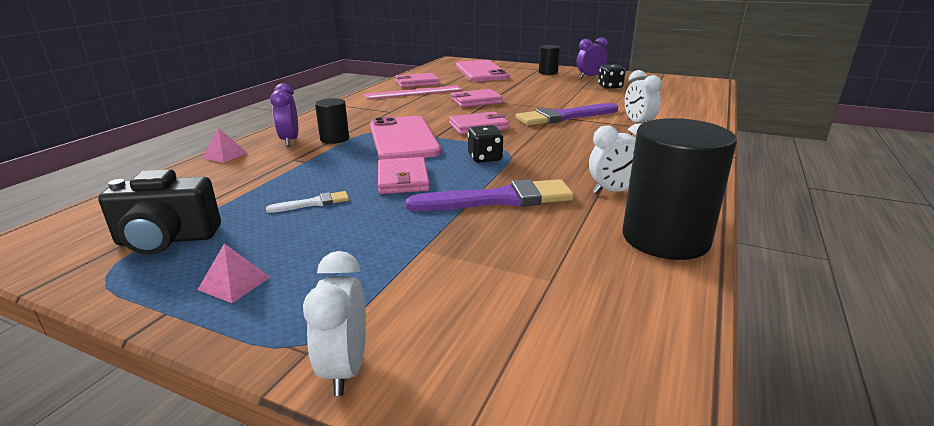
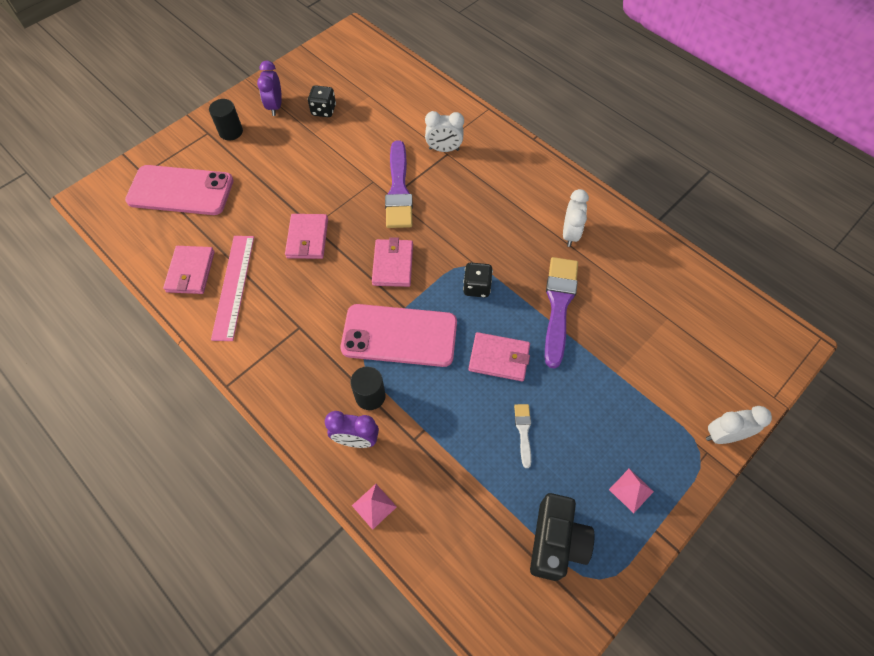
camera: 70 degrees left, 35 degrees up
(345, 369) = (723, 435): white clock -> white clock turned 150 degrees clockwise
(665, 238) = (638, 242): black cylinder -> none

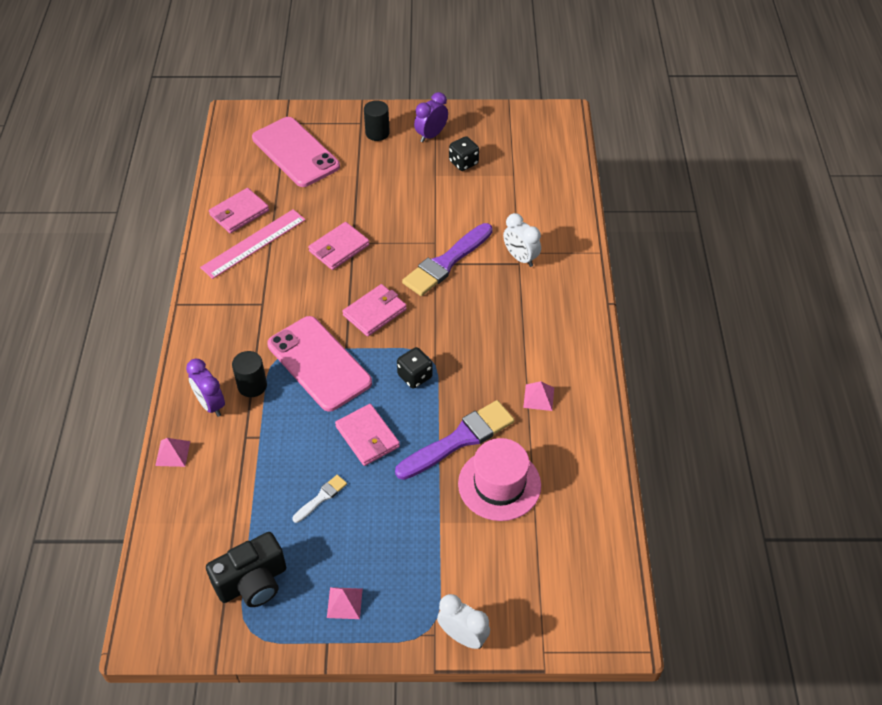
camera: 45 degrees right, 10 degrees down
(570, 234) = (539, 397): white clock -> pink pyramid
(618, 313) = (499, 484): none -> pink hat

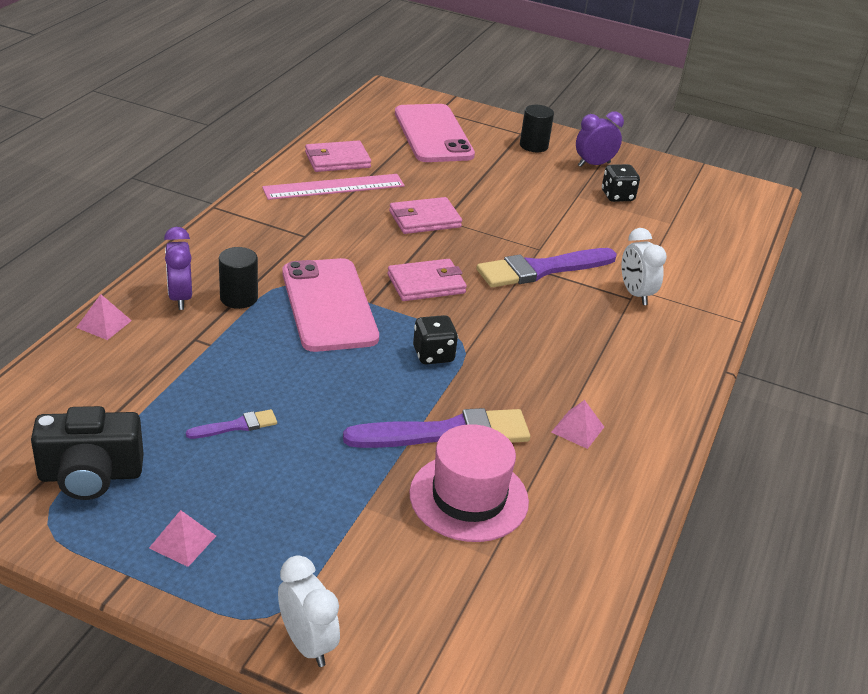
camera: 20 degrees right, 15 degrees down
(321, 498) = (236, 426): white brush -> purple brush
(367, 437) = (335, 389): pink wallet -> none

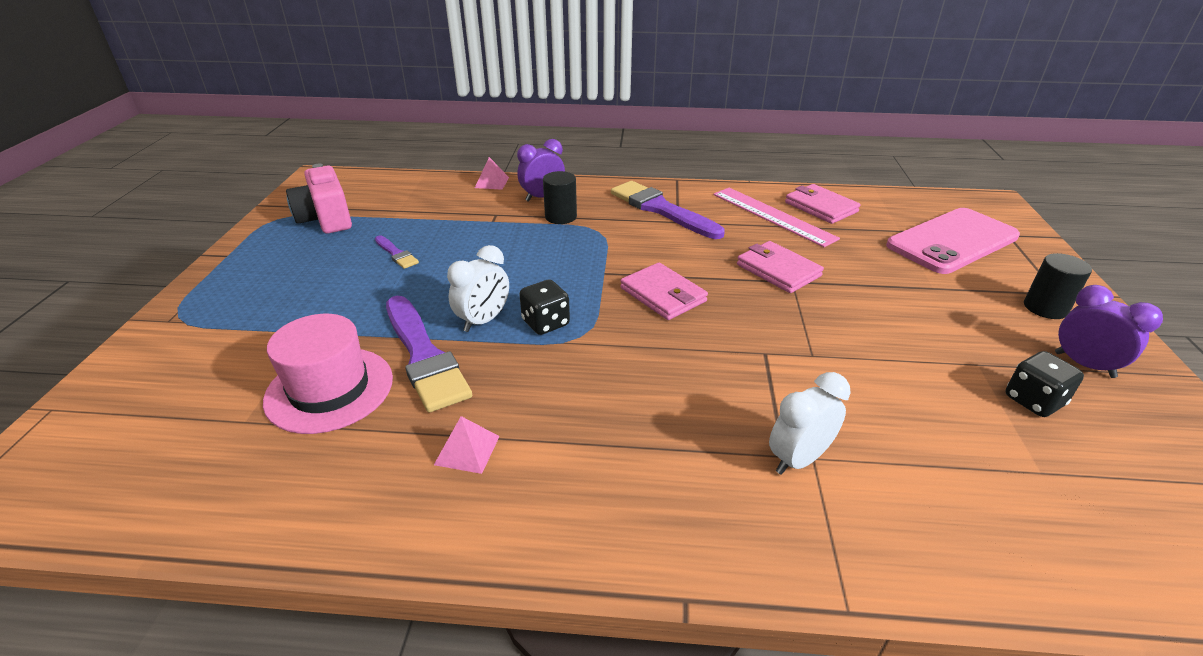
camera: 75 degrees right, 0 degrees up
(90, 475) = (326, 219): black camera -> pink camera
(182, 541) = (260, 265): pink pyramid -> none
(307, 644) = (143, 341): white clock -> white clock (483, 321)
(329, 305) = (583, 254): pink phone -> none
(542, 269) = (770, 365): purple brush -> purple brush (662, 210)

